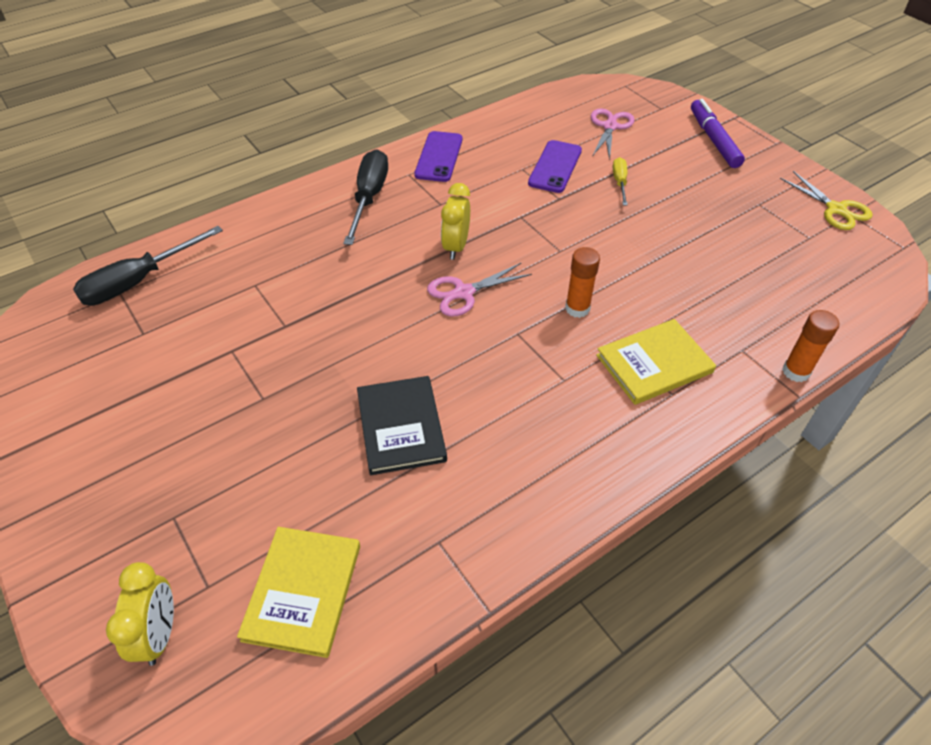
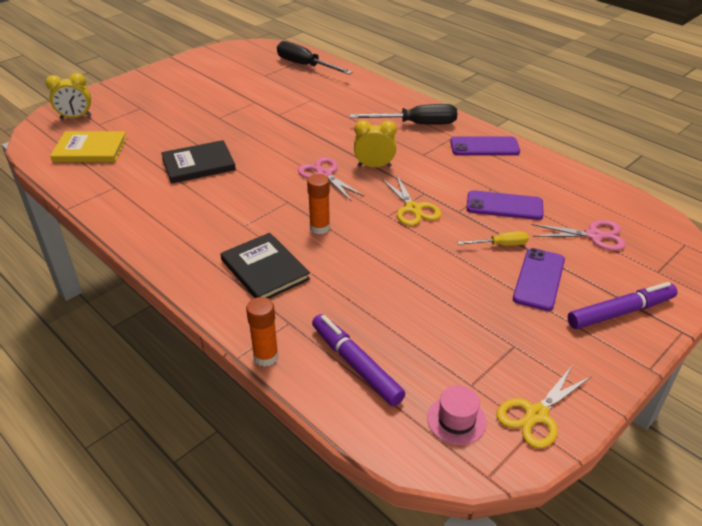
camera: 80 degrees right, 10 degrees down
(550, 229) = (413, 209): none -> yellow scissors
(654, 364) = (265, 269): yellow book -> black book
(671, 171) = (539, 279): none -> purple phone
(797, 305) = (356, 364): none -> purple marker
(851, 253) = (456, 420): none -> pink hat

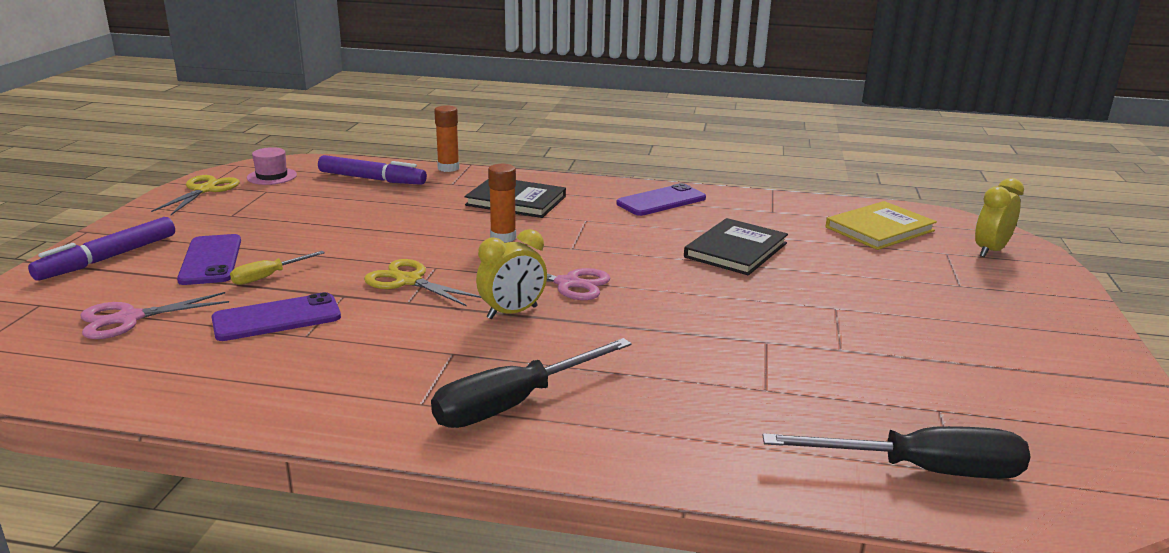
camera: 145 degrees right, 15 degrees down
(484, 147) = (349, 401): purple phone -> purple phone (661, 201)

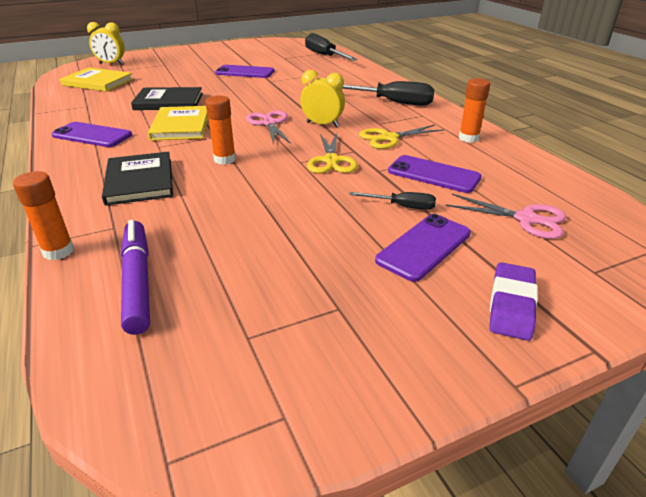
camera: 125 degrees left, 10 degrees up
(108, 258) = (511, 305): purple marker -> purple eraser
(204, 190) = (301, 399): yellow scissors -> yellow scissors (388, 138)
(268, 276) = (402, 206): yellow screwdriver -> black screwdriver
(272, 176) = (192, 373): pink hat -> none
(293, 393) = (468, 138): none -> orange glue stick
(632, 239) = (181, 126): none -> yellow book
(846, 335) = (245, 72): none -> purple phone

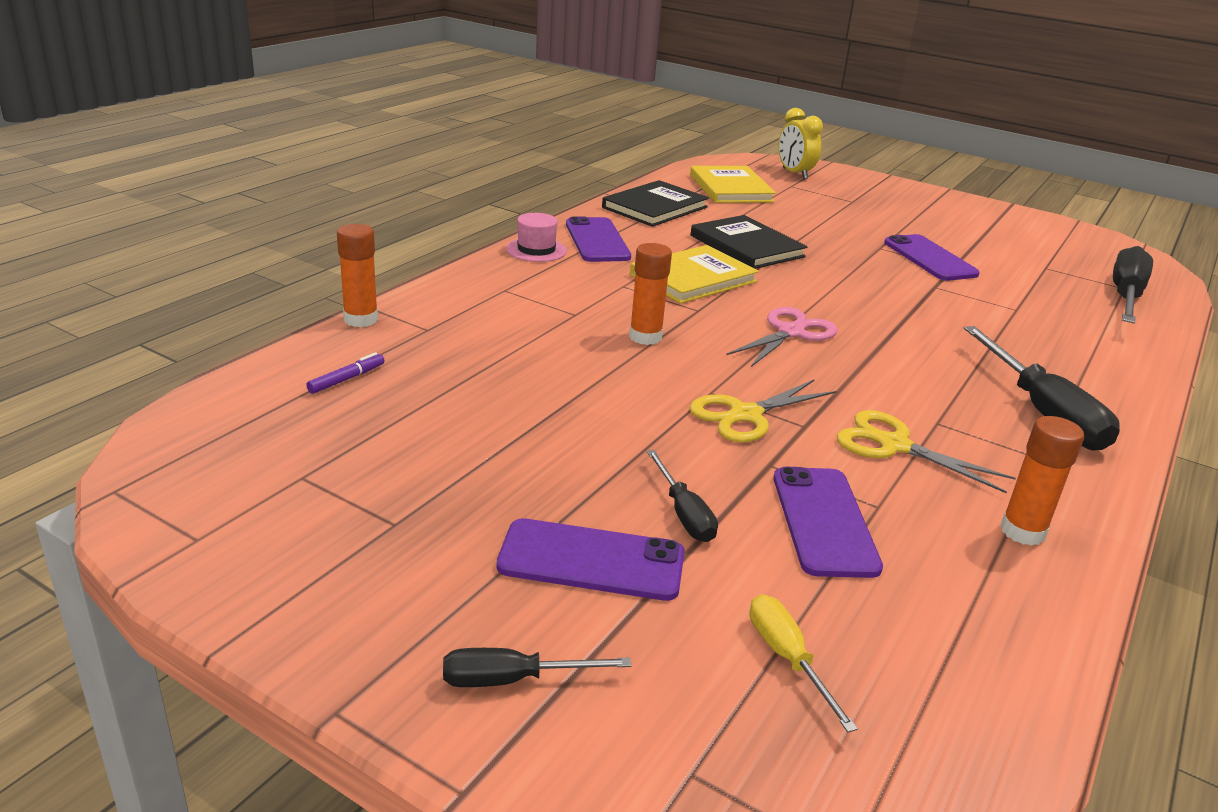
camera: 55 degrees right, 5 degrees down
(70, 157) = (536, 250): none -> pink hat
(138, 281) = (347, 379): purple marker -> purple marker, size x0.46
(140, 181) = (532, 306): black book -> black book (655, 207)
(322, 124) = (851, 374): yellow clock -> none
(511, 305) = (512, 679): purple eraser -> black screwdriver
(526, 219) = (787, 658): pink scissors -> yellow screwdriver

